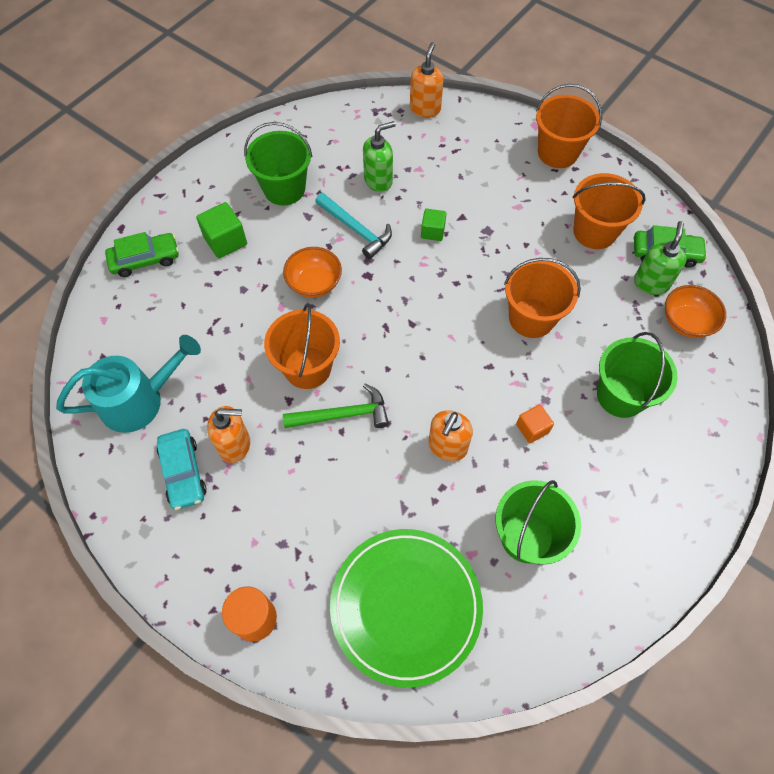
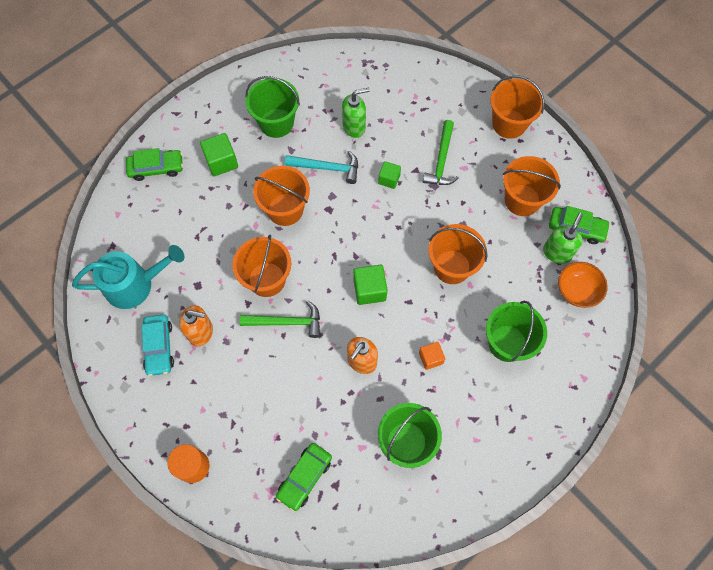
camera: 10 degrees right, 5 degrees up
(314, 283) = (285, 209): orange bowl -> orange bucket
(356, 229) = (327, 168): turquoise hammer -> turquoise hammer turned 45 degrees counterclockwise
(406, 606) = (304, 477): green plate -> green car
(425, 109) = (406, 66): orange soap dispenser -> none
(438, 360) = (369, 290): none -> green cube
(489, 202) = (441, 160): none -> green hammer

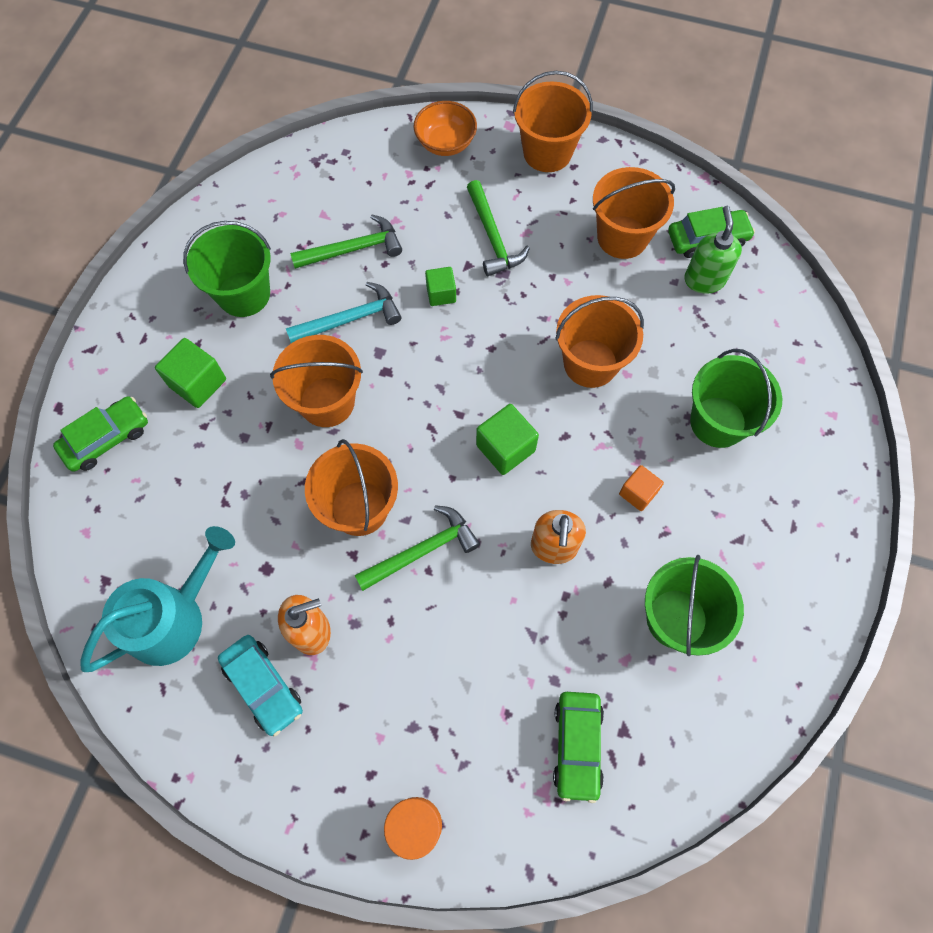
camera: 30 degrees left, 0 degrees up
(354, 127) = (353, 249): green soap dispenser -> green hammer
(577, 291) = (757, 313): orange bowl -> orange bowl (445, 143)

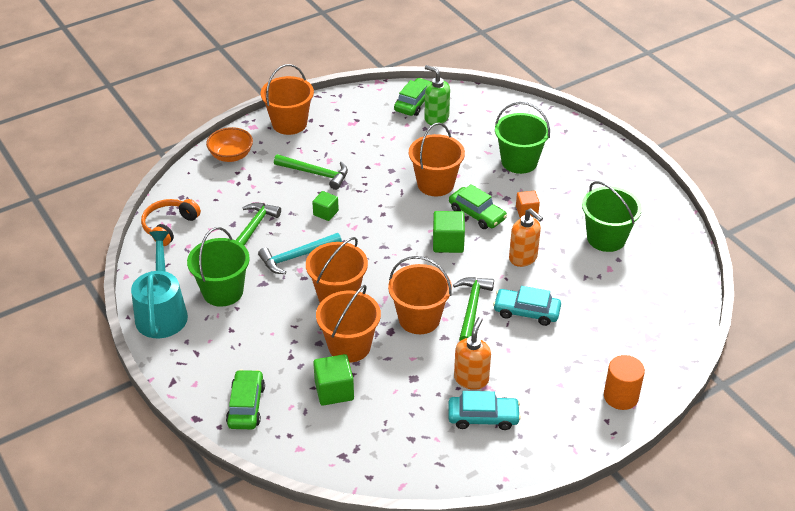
camera: 50 degrees left, 25 degrees down
(174, 617) = (400, 435): turquoise watering can -> turquoise watering can (162, 312)
(198, 383) = (258, 344): green cube -> green cube (334, 391)
(294, 176) = (169, 226): none -> orange headphones
(350, 319) = (296, 257): turquoise hammer -> turquoise hammer turned 135 degrees counterclockwise
(467, 615) = (526, 312): none -> turquoise car
(577, 746) = (636, 312): green car -> green car (477, 214)
(622, 237) = (376, 129): orange bucket -> orange bucket (349, 346)

